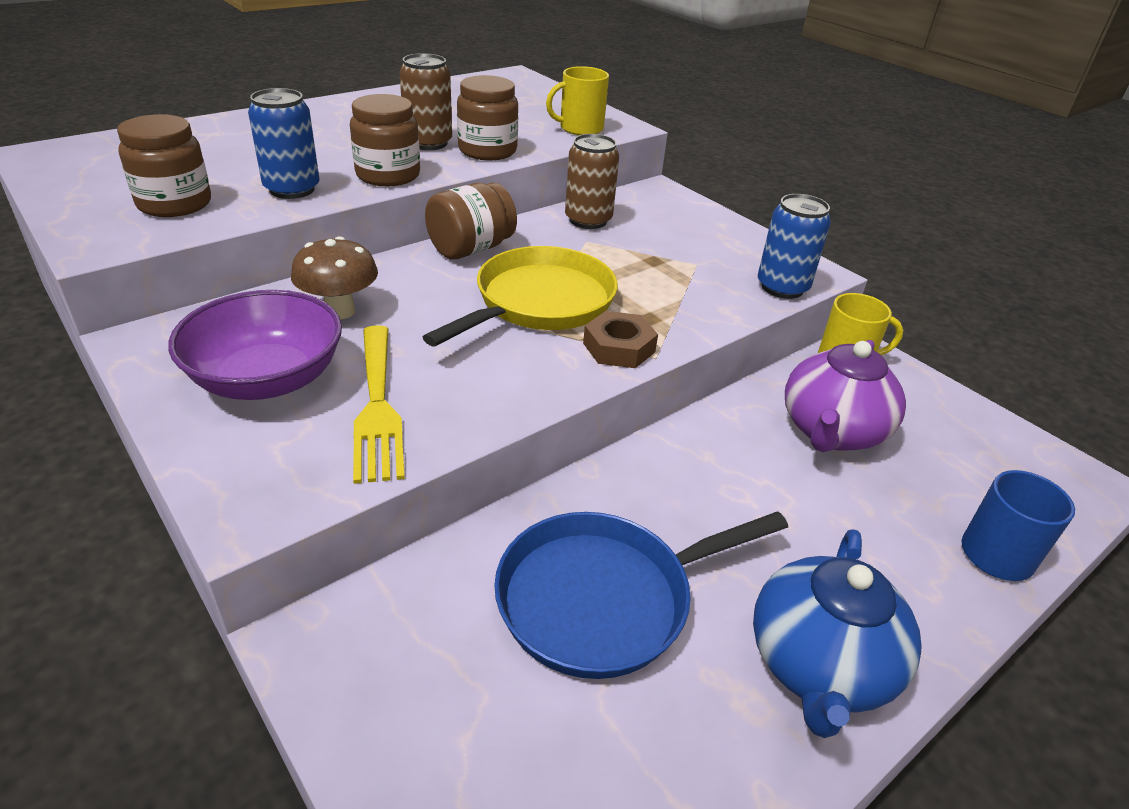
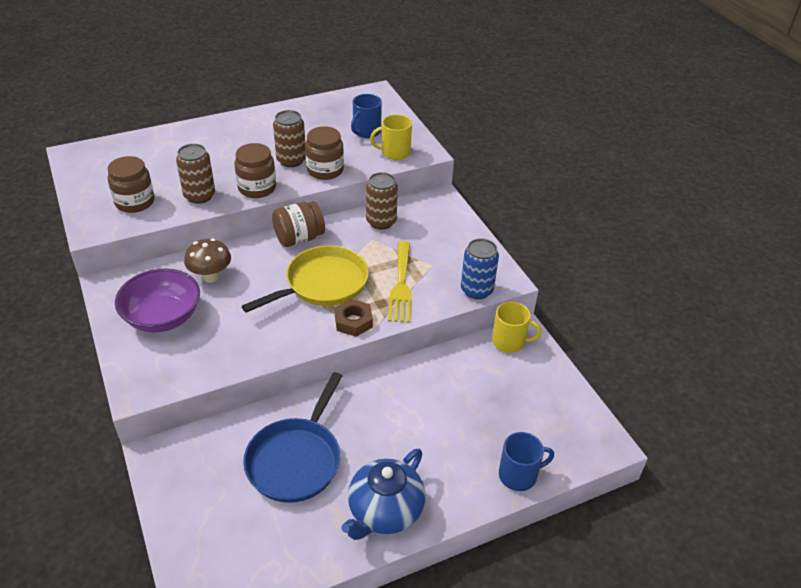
camera: 15 degrees right, 5 degrees up
(292, 189) = (199, 196): blue can -> brown can
(377, 407) = (211, 342): yellow fork -> yellow fork (401, 285)
(525, 110) = (366, 131): none -> blue mug
(603, 598) = (296, 459): blue pan -> blue pan turned 60 degrees counterclockwise
(831, 431) = (470, 387): purple teapot -> none

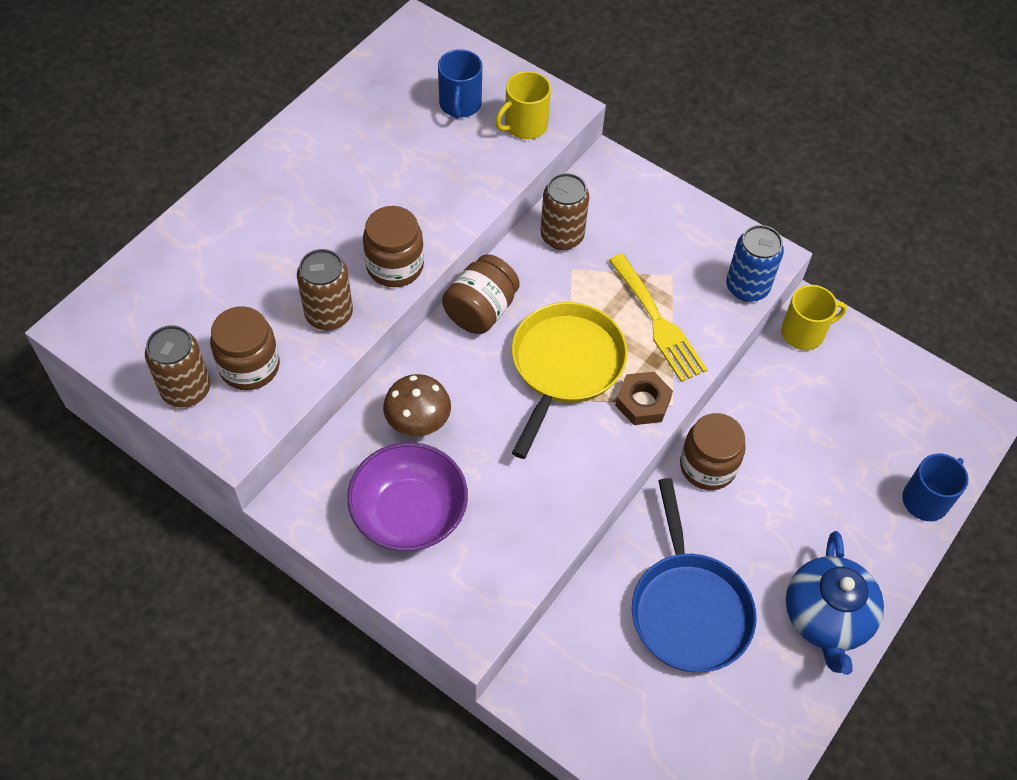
camera: 30 degrees left, 15 degrees up
(291, 160) = (401, 198): brown can -> brown can (186, 390)
(325, 170) = (459, 195): brown jar -> brown jar (707, 466)

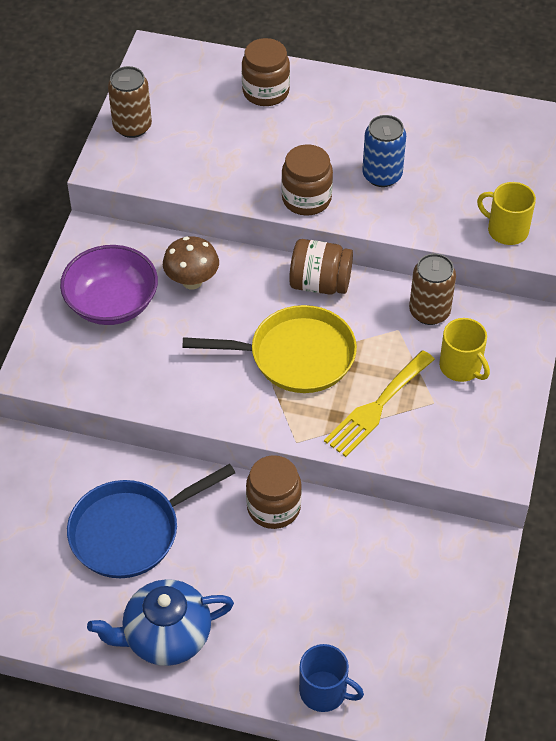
camera: 70 degrees right, 5 degrees down
(249, 366) = (169, 151): brown jar -> brown jar (265, 92)
(329, 314) = (239, 177): brown can -> none
(460, 104) = (500, 181): blue mug -> none
(643, 402) = (288, 420): brown nut -> none
(747, 287) = (455, 462): blue can -> blue can (382, 175)
(803, 333) = (458, 544): yellow mug -> yellow mug (461, 367)

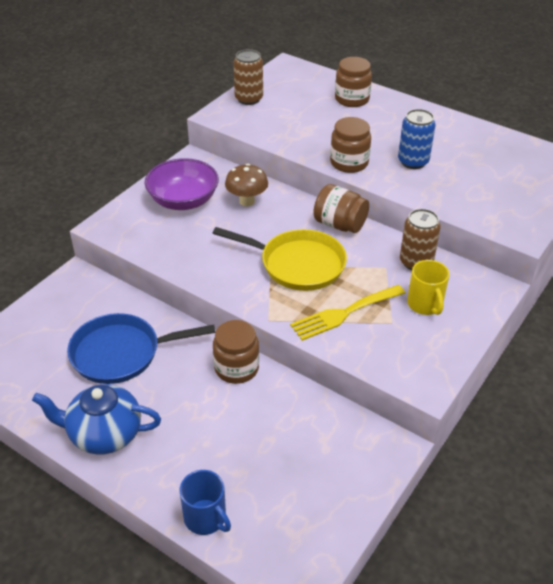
camera: 20 degrees right, 10 degrees down
(506, 230) = (496, 215): yellow mug -> none

